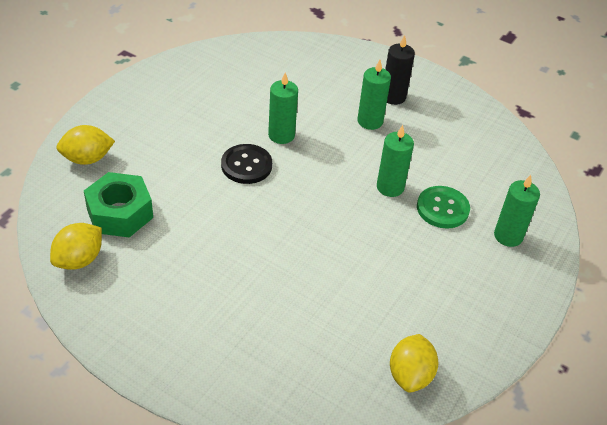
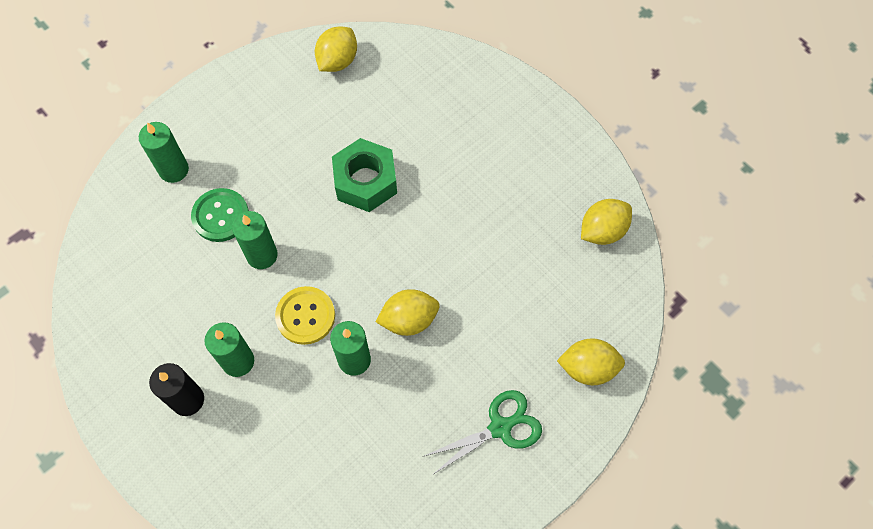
camera: 160 degrees left, 20 degrees up
(120, 213) = (558, 280): green nut -> green nut (365, 181)
(154, 116) = (501, 427): none -> green scissors
(246, 165) = (409, 320): black button -> yellow lemon
(332, 154) = (305, 316): none -> yellow button

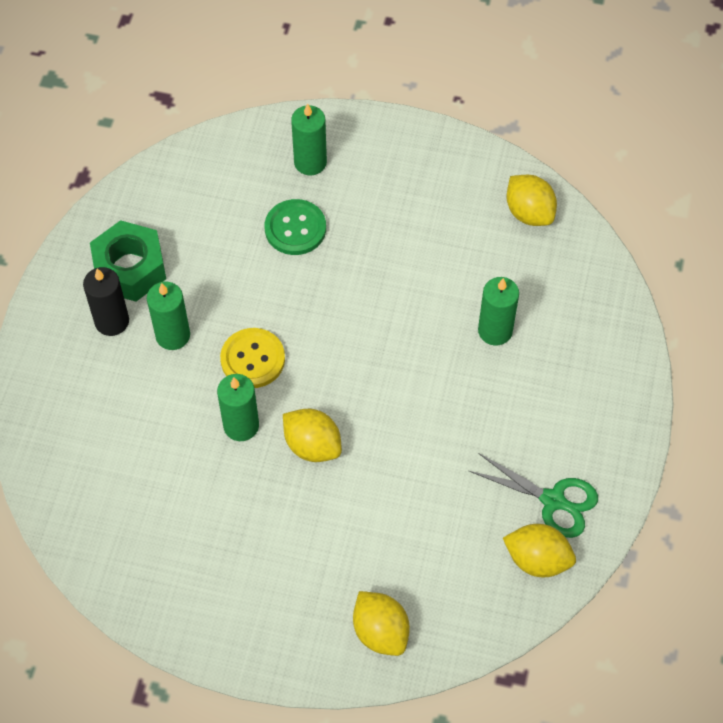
camera: 55 degrees right, 5 degrees down
(262, 255) = (283, 286): green candle -> green candle (495, 331)
(337, 61) = (529, 212): yellow lemon -> yellow lemon turned 60 degrees clockwise
(365, 181) = (422, 319): green nut -> green nut (130, 269)
(501, 427) = (266, 589): green scissors -> green scissors (554, 501)

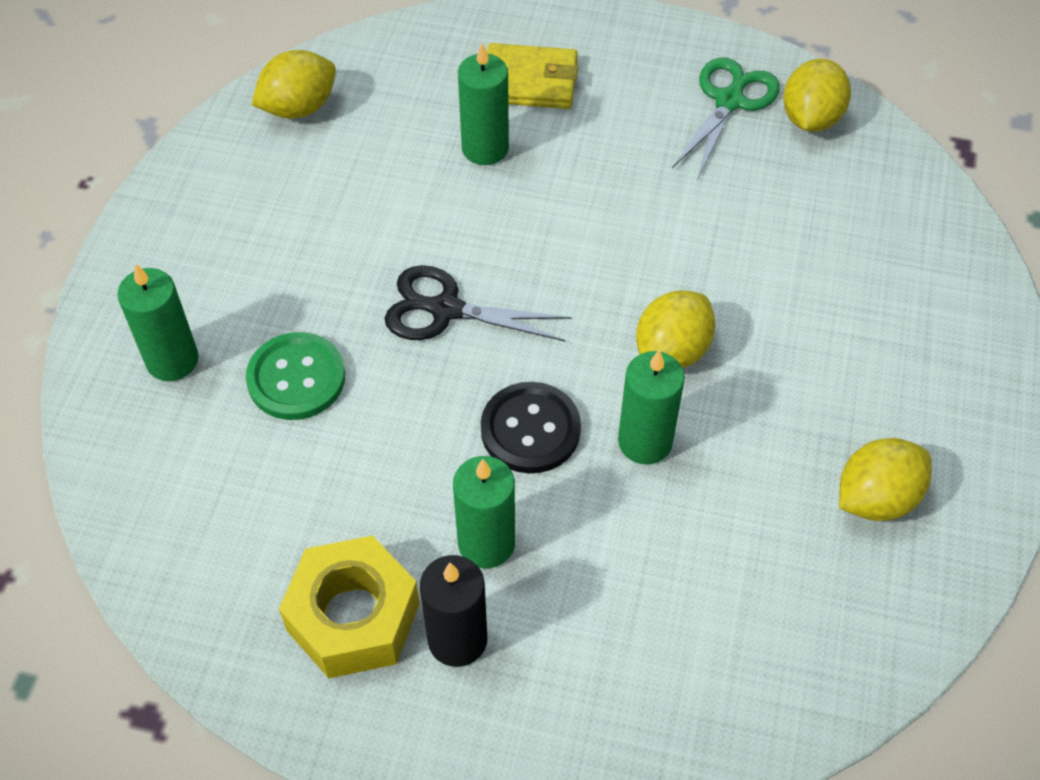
camera: 90 degrees left, 5 degrees down
(130, 269) = (353, 617): green nut -> yellow nut
(252, 359) = (530, 429): yellow button -> black button
(349, 308) = (444, 309): none -> black scissors
(380, 631) = (936, 274): yellow lemon -> yellow lemon (876, 498)
(565, 360) = (529, 81): none -> yellow wallet

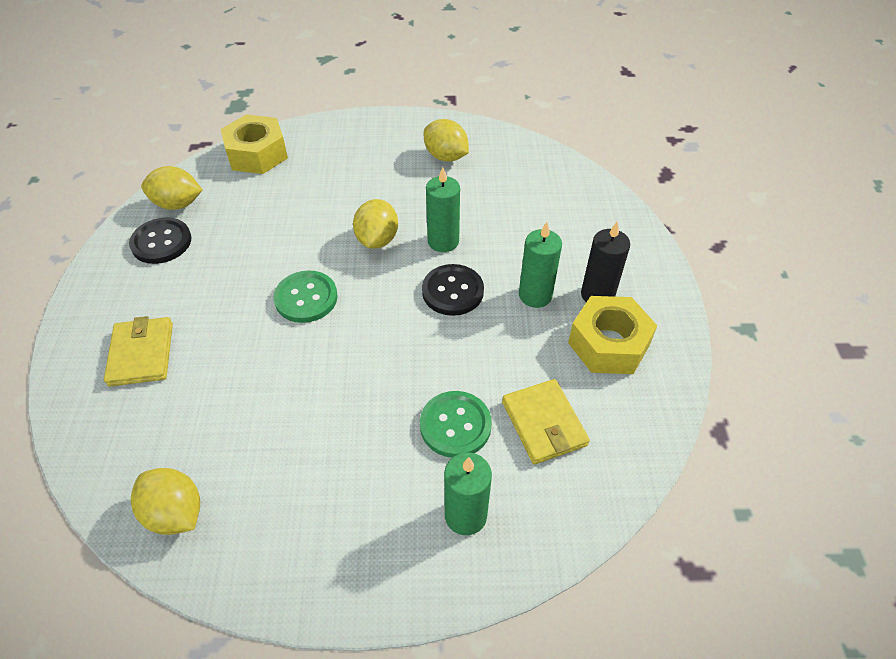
camera: 105 degrees left, 5 degrees down
(255, 481) = (544, 423): none -> yellow wallet
(444, 309) = (373, 354): black scissors -> none
(485, 148) = (216, 366): green candle -> none
(572, 248) = (306, 298): none -> green button
(671, 351) = (377, 240): yellow lemon -> yellow lemon turned 75 degrees clockwise
(729, 100) = (161, 242): green scissors -> black button
(922, 219) = (257, 154): none -> yellow nut

